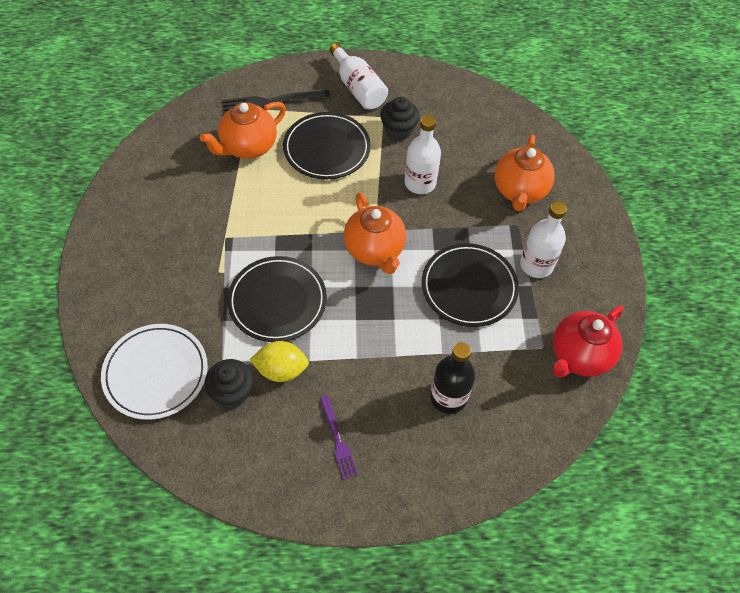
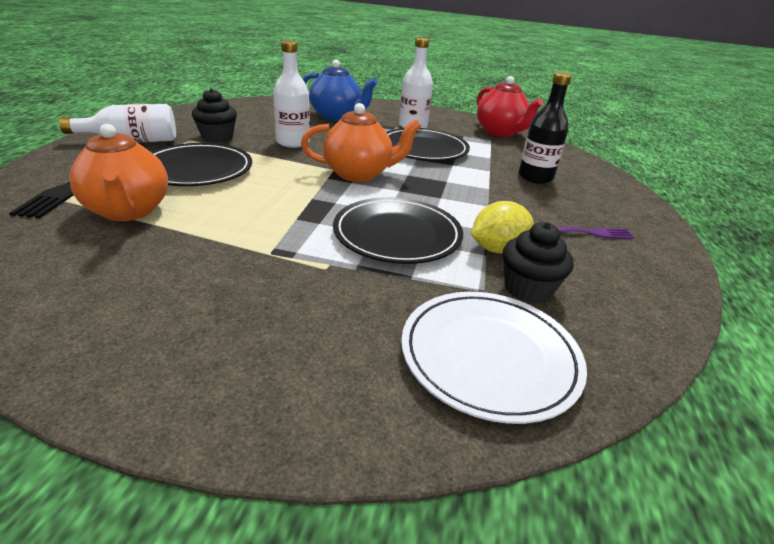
camera: 75 degrees left, 25 degrees down
(281, 370) = (497, 249): yellow lemon -> yellow lemon turned 45 degrees clockwise
(519, 191) = (336, 116): orange teapot -> blue teapot

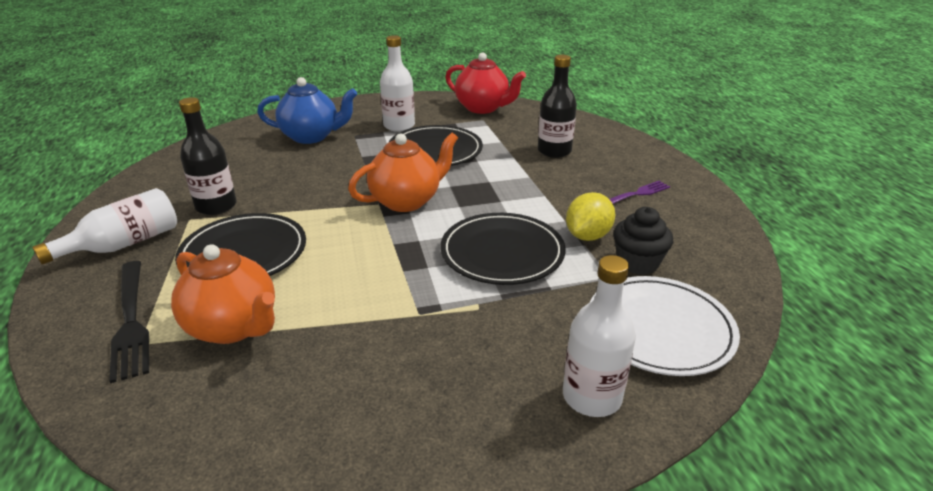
camera: 25 degrees left, 0 degrees up
(217, 137) = (216, 206): black cupcake -> black bottle
(293, 142) = (303, 185): white bottle -> white bottle (592, 396)

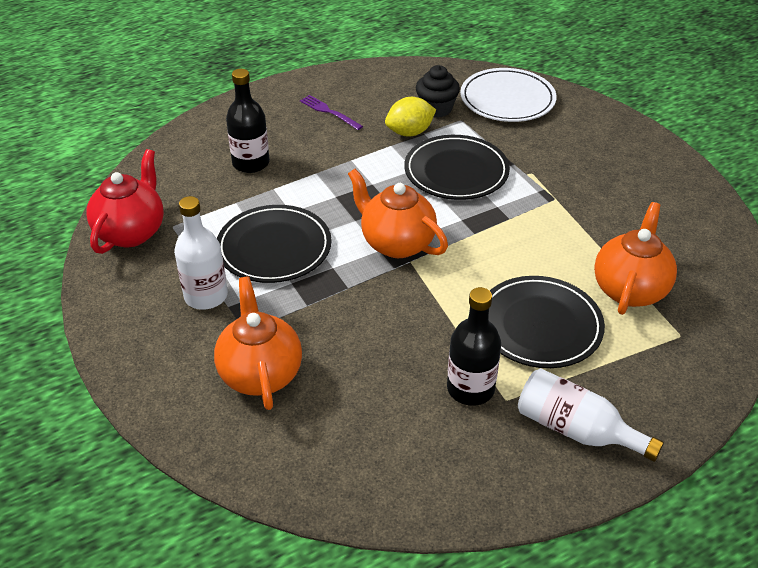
camera: 105 degrees left, 10 degrees up
(131, 322) = (665, 354): black fork -> none
(311, 136) = (260, 373): blue teapot -> orange teapot
(587, 236) = (409, 132): yellow lemon -> yellow lemon turned 45 degrees counterclockwise
(592, 396) = (583, 121): white bottle -> none

